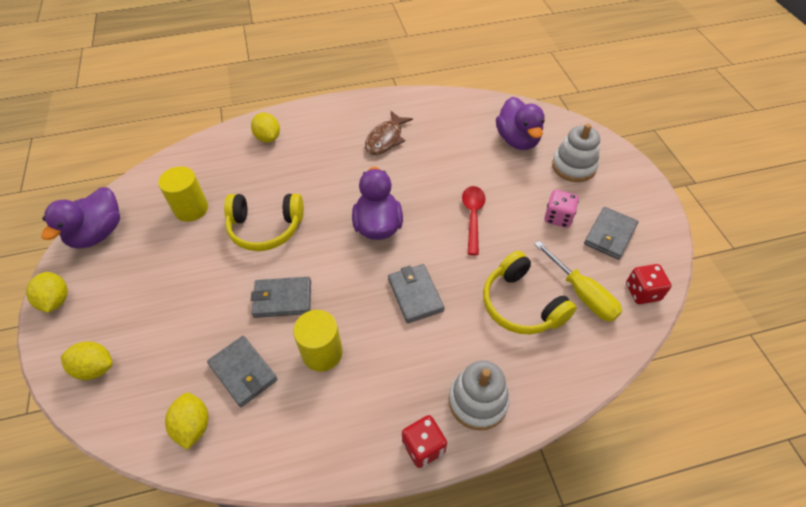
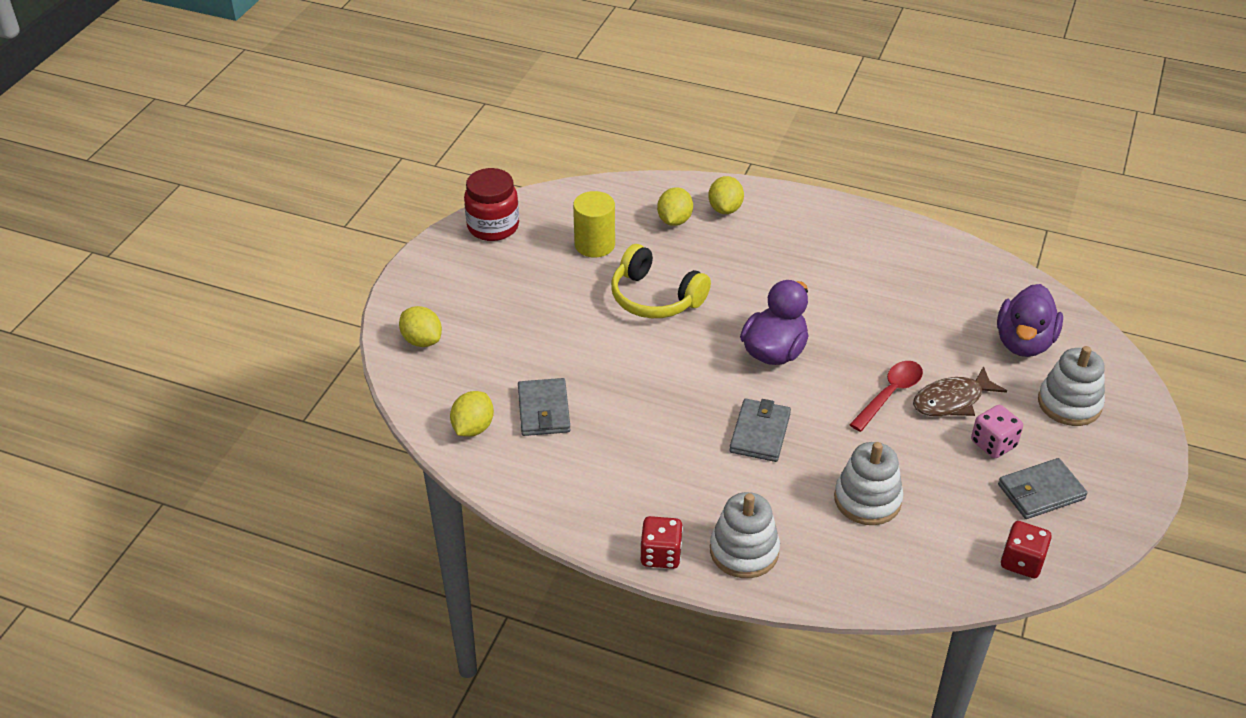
camera: 35 degrees right, 10 degrees down
(56, 300) = (422, 268): yellow lemon -> yellow lemon (674, 220)
(98, 233) = (493, 227): purple duck -> red jar
(282, 299) = (624, 369): grey wallet -> none
(322, 353) = (627, 433): yellow cylinder -> none
(386, 139) = (859, 269): brown fish -> brown fish (952, 400)
(521, 304) = (867, 500): yellow headphones -> white stacking toy
(581, 293) = (946, 526): yellow screwdriver -> none

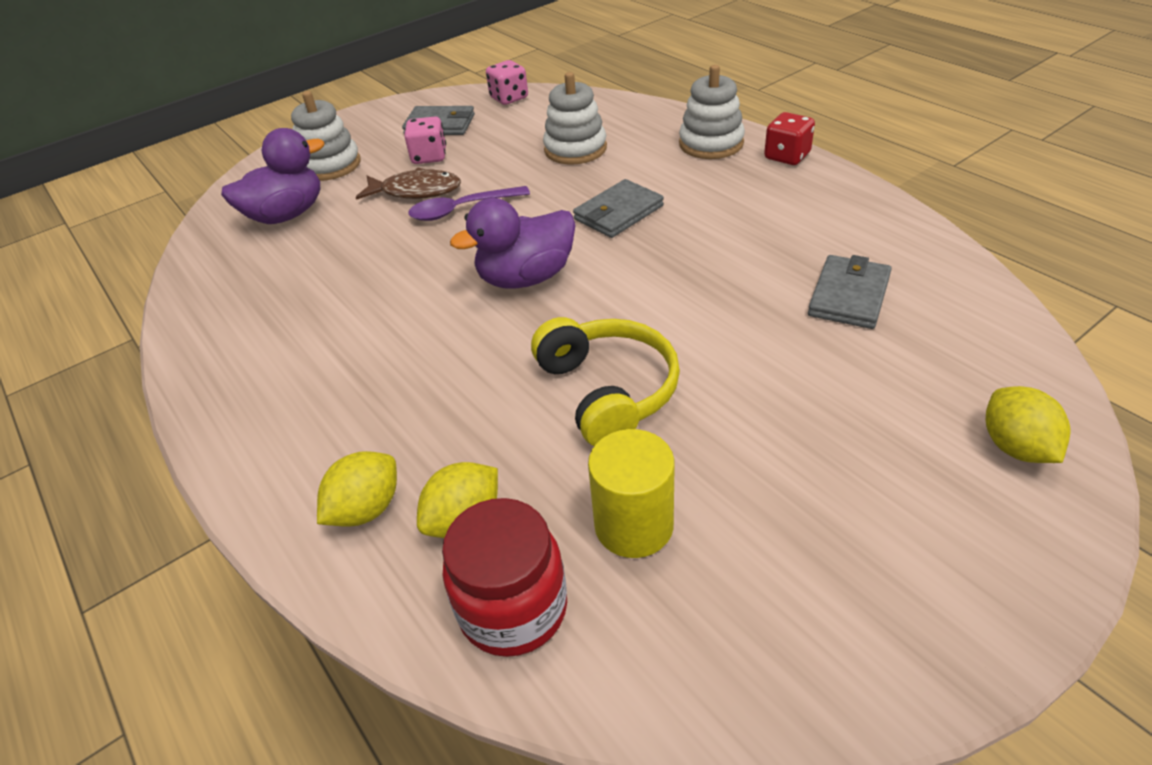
camera: 145 degrees left, 0 degrees up
(473, 428) = (952, 302): yellow lemon -> none
(493, 227) = (812, 662): red jar -> red jar (513, 608)
(889, 394) = (462, 209): red spoon -> purple spoon
(1021, 562) = (509, 98): red dice -> pink dice

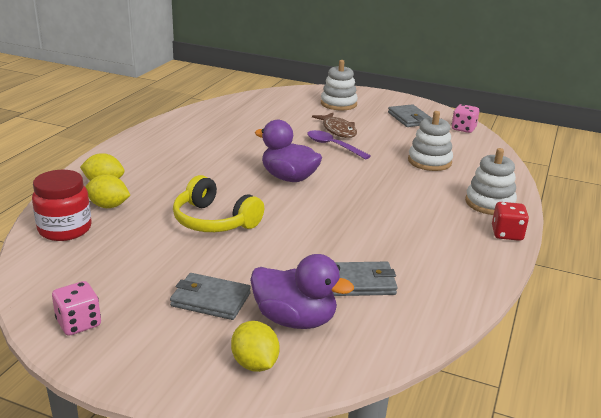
camera: 55 degrees right, 15 degrees down
(286, 215) = (286, 107): purple duck -> purple duck (295, 319)
(429, 157) = (374, 124): pink dice -> pink dice (79, 323)
(607, 391) = (214, 221): yellow headphones -> yellow headphones turned 90 degrees clockwise
(618, 213) = (375, 189): grey wallet -> grey wallet (210, 300)
(634, 525) = (126, 247): yellow cylinder -> none
(1015, 447) = (255, 364): yellow lemon -> yellow lemon turned 75 degrees counterclockwise

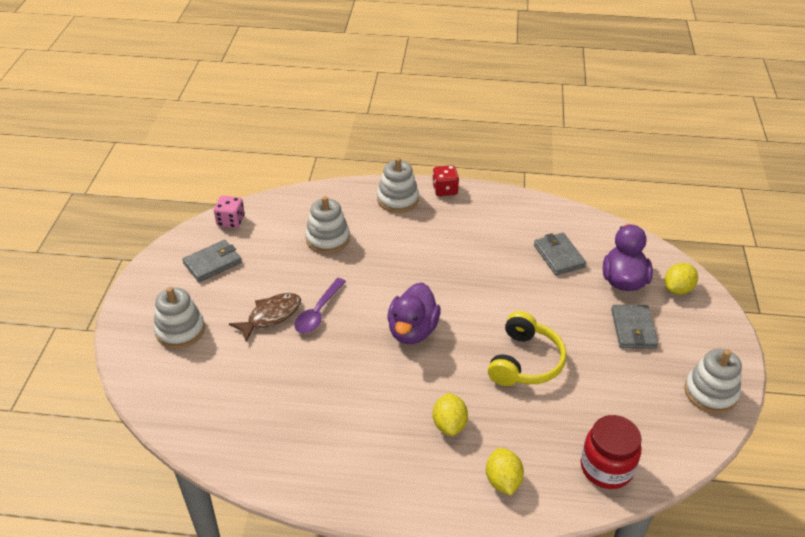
camera: 105 degrees left, 15 degrees up
(79, 323) = (710, 392): pink dice -> white stacking toy
(108, 206) = (546, 453): yellow lemon -> yellow lemon (449, 424)

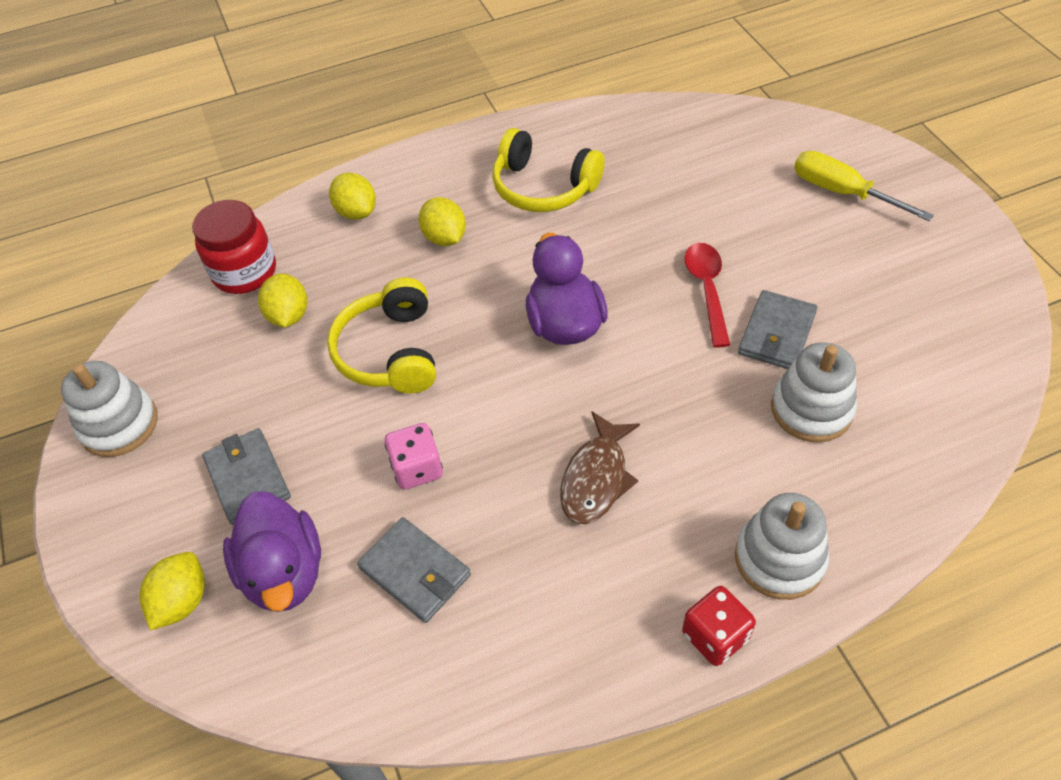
camera: 155 degrees right, 10 degrees up
(180, 330) = (842, 192): white stacking toy -> yellow screwdriver
(212, 263) = (919, 288): grey wallet -> grey wallet (776, 334)
(231, 221) = (985, 365): pink dice -> pink dice (417, 468)
(271, 316) = (759, 257): brown fish -> brown fish (596, 478)
(318, 312) = (707, 290): purple spoon -> red spoon
(354, 431) = (543, 187): none -> yellow headphones
(582, 416) = (288, 315): none -> yellow lemon

